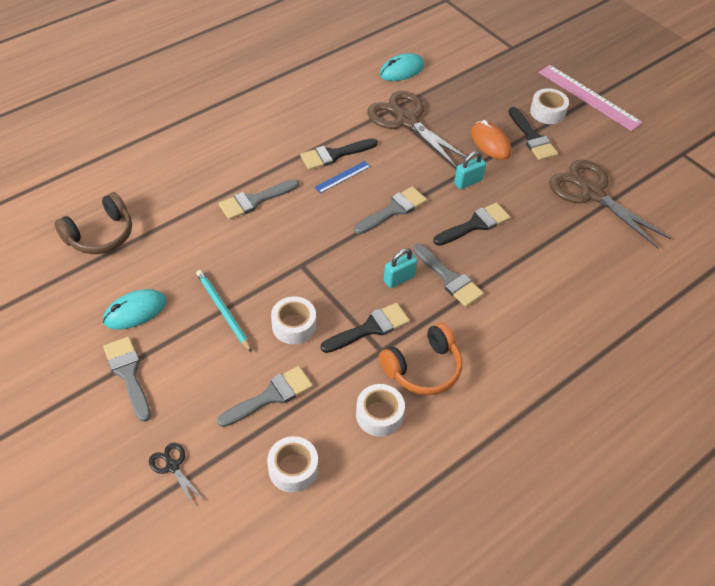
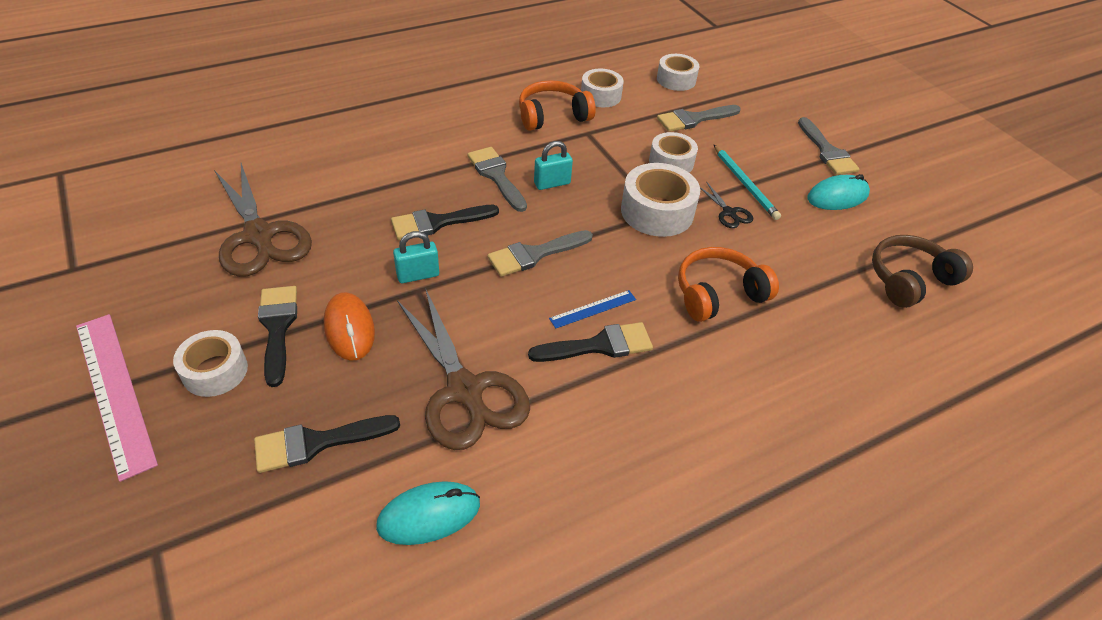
camera: 170 degrees left, 5 degrees down
(172, 466) = (772, 94): black scissors -> black scissors (729, 213)
(254, 200) = (718, 294): grey brush -> orange headphones
(304, 265) = (657, 211): none -> white tape
(370, 328) = (594, 149): black brush -> black brush (317, 442)

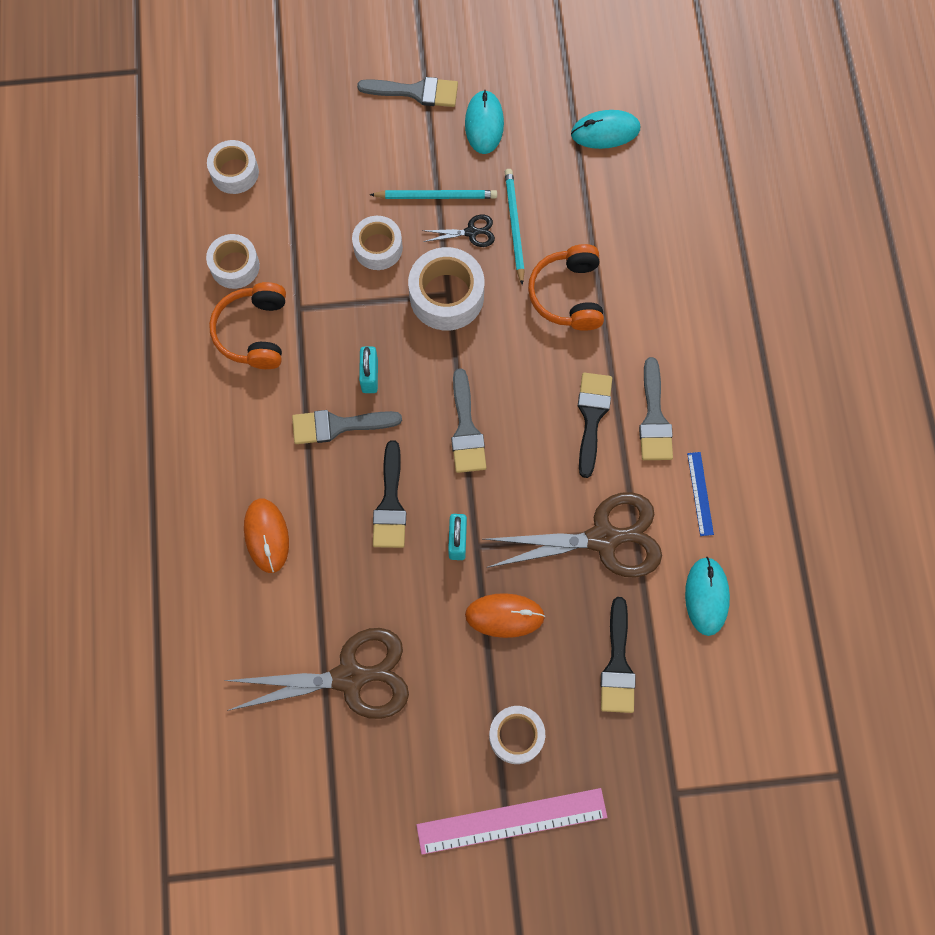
camera: 65 degrees left, 25 degrees up
(278, 328) = (482, 677): black brush -> none
(379, 160) = (266, 536): none -> orange mouse
(593, 309) = (550, 405): blue ruler -> blue ruler (700, 493)
(694, 119) = (315, 190): grey brush -> grey brush (654, 418)
(758, 239) = (514, 225): none -> turquoise pencil
(909, 279) = (605, 132): brown headphones -> turquoise mouse

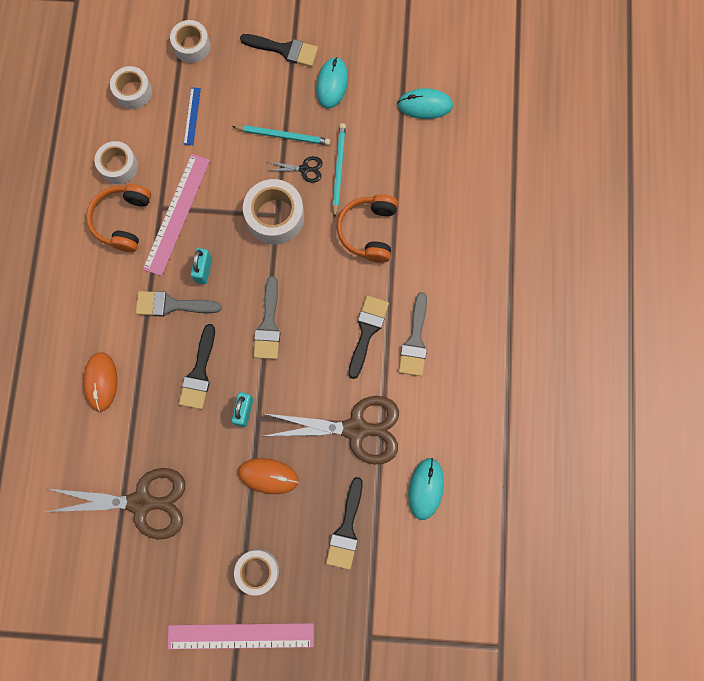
camera: 10 degrees right, 5 degrees up
(321, 313) = (177, 214): none -> pink ruler
(378, 248) = (230, 170): white tape -> white tape (192, 46)
(415, 92) = (284, 50): grey brush -> black brush
(700, 493) = (438, 406): blue ruler -> blue ruler (192, 116)

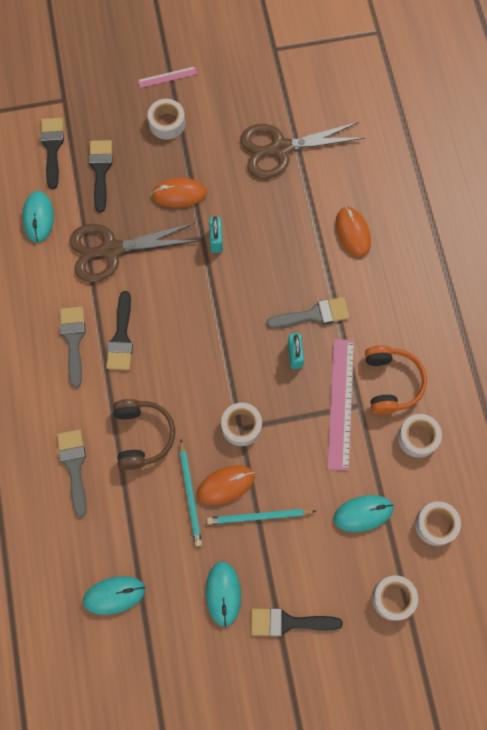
camera: 165 degrees right, 5 degrees down
(192, 116) = (363, 513): blue ruler -> turquoise mouse
(199, 373) = (267, 262): black brush -> black brush (52, 148)
(241, 636) = (167, 77): pink ruler -> pink ruler, size x0.50
(268, 324) = (217, 320): grey brush -> grey brush (74, 466)
(275, 216) = (241, 426): white tape -> white tape, size x0.66
(304, 169) = (225, 485): black scissors -> orange mouse
(368, 231) = (143, 435): orange headphones -> brown headphones

